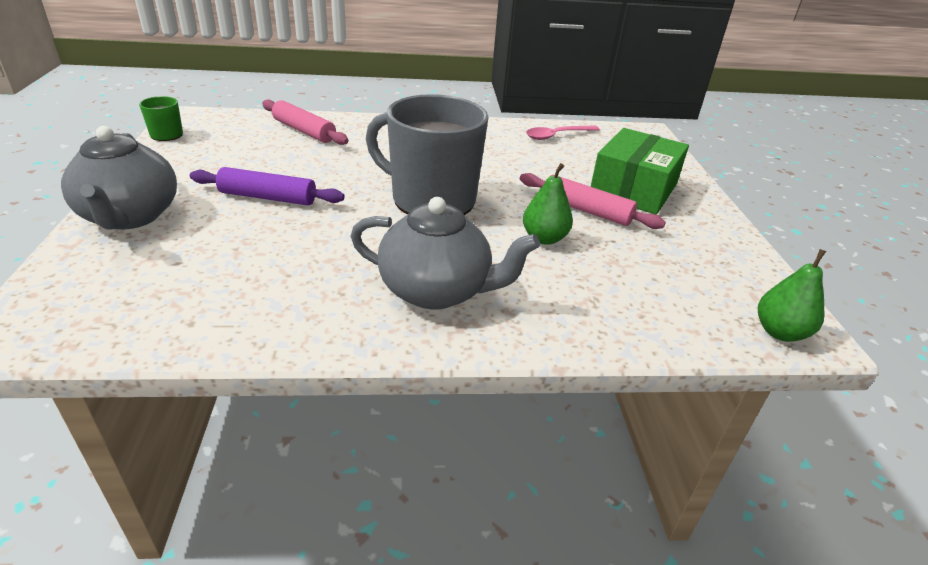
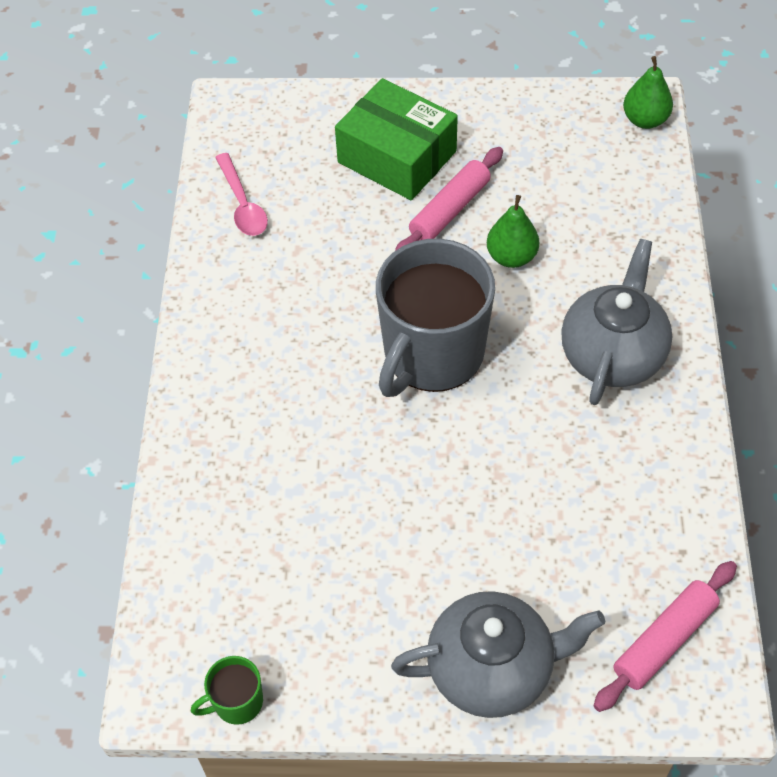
camera: 80 degrees left, 20 degrees up
(268, 197) = (435, 527): purple rolling pin -> none
(304, 131) = (224, 512): pink rolling pin -> pink rolling pin (664, 641)

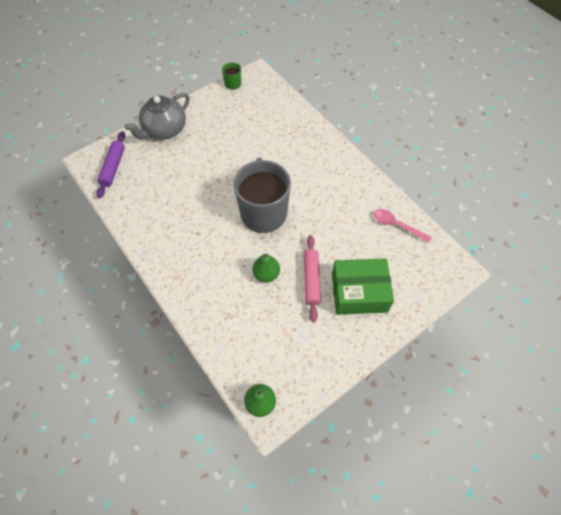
camera: 140 degrees right, 5 degrees up
(612, 354) = (192, 256): grey teapot -> none
(664, 641) = (113, 167): pink rolling pin -> purple rolling pin

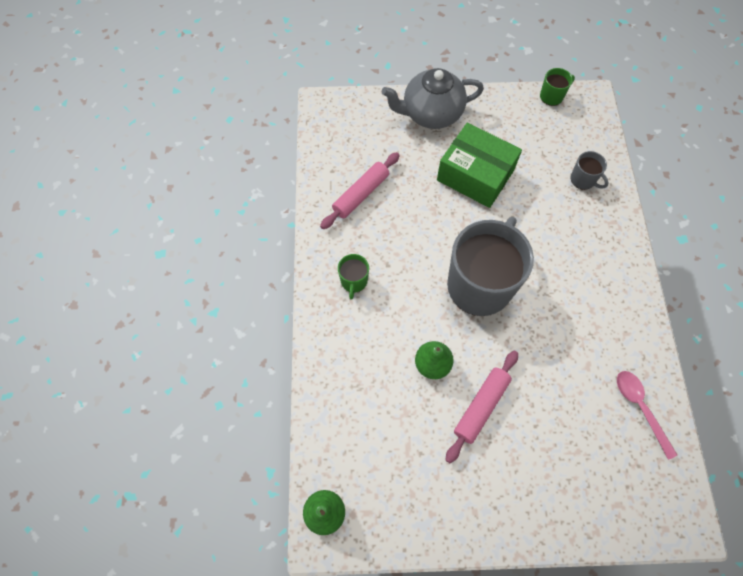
camera: 35 degrees right, 5 degrees up
(113, 167) = (346, 128): purple rolling pin -> none
(151, 202) = (360, 194): none -> pink rolling pin
(183, 256) = (354, 281): none -> green mug
(283, 120) = (583, 180): none -> grey mug
(359, 292) = (529, 462): green box -> green box (475, 175)

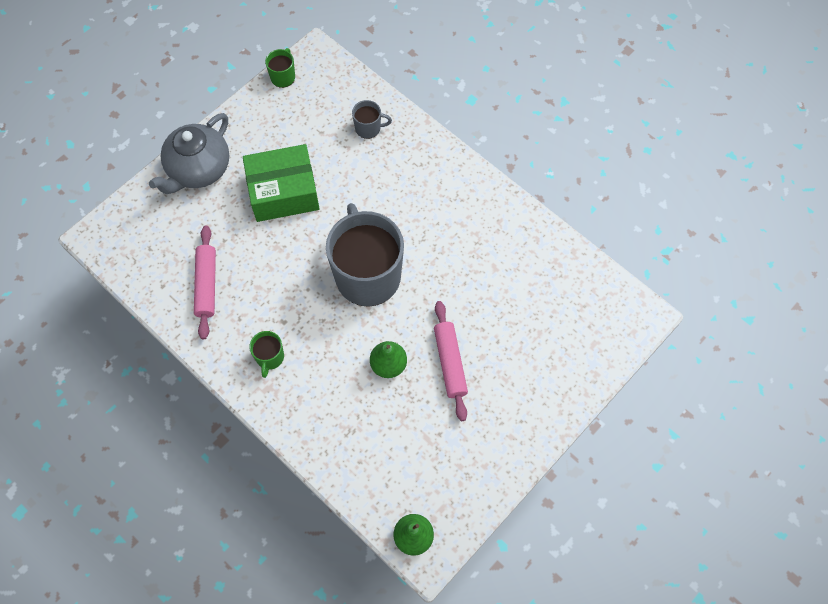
camera: 45 degrees left, 0 degrees up
(354, 281) = (270, 357): green mug -> green mug turned 45 degrees clockwise
(640, 408) = (552, 266): pink spoon -> none

